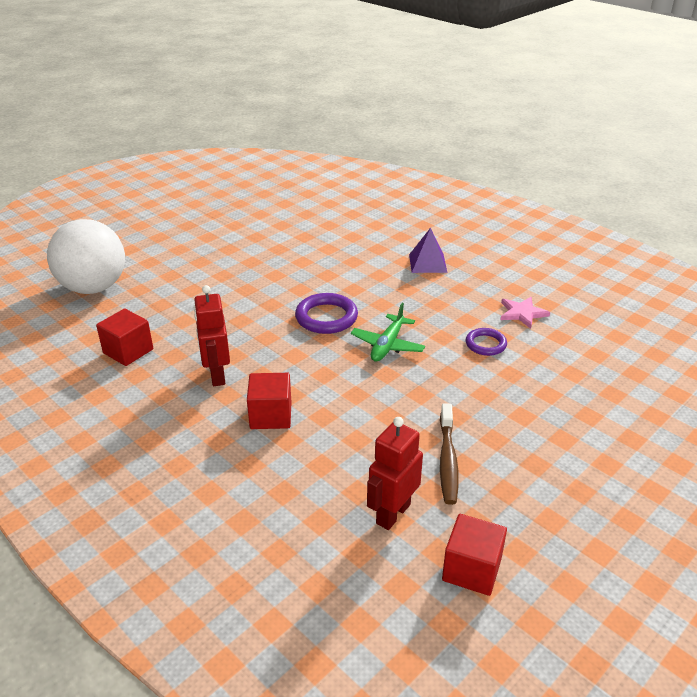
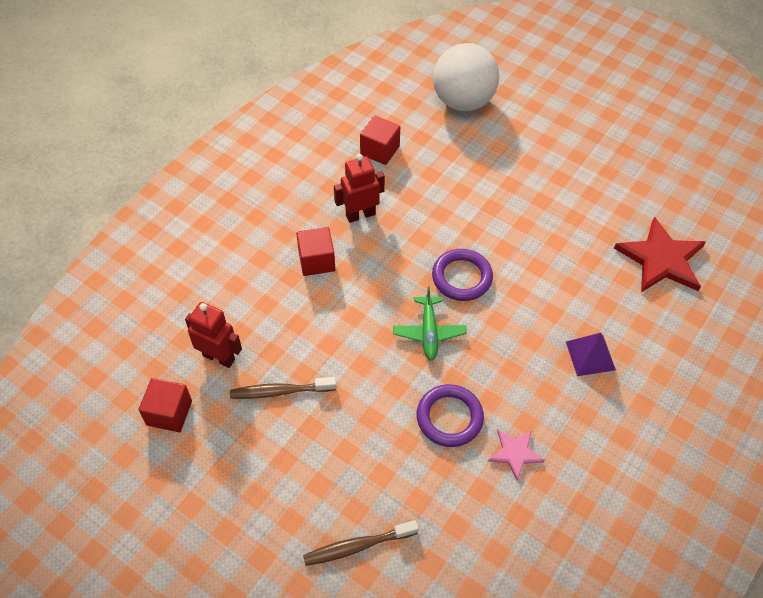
camera: 80 degrees right, 20 degrees up
(338, 217) = (661, 259): none -> red star
(387, 345) = (429, 332): green plane -> green plane turned 105 degrees counterclockwise
(485, 344) = (449, 417): purple ring -> purple ring, size x1.59
(627, 417) = (357, 546): none -> brown toothbrush

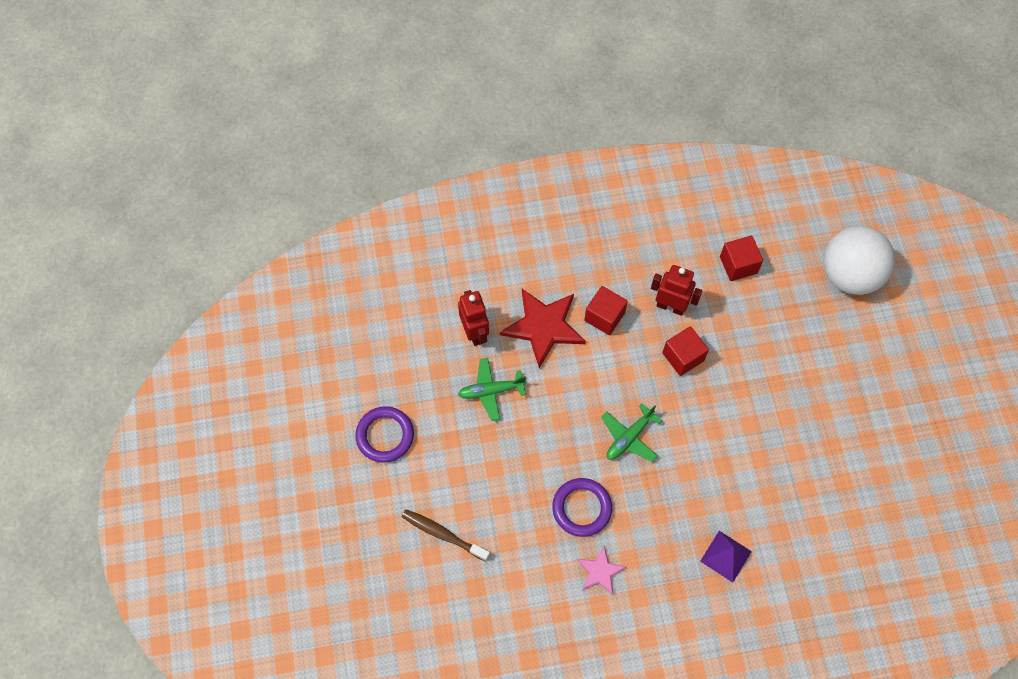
camera: 45 degrees right, 10 degrees up
(169, 413) = (411, 344): red cube -> red cube (683, 357)
(280, 391) = (491, 391): brown toothbrush -> green plane
(461, 277) = (694, 418): purple ring -> purple ring (385, 436)
(661, 259) = (864, 537): red star -> red star (544, 327)

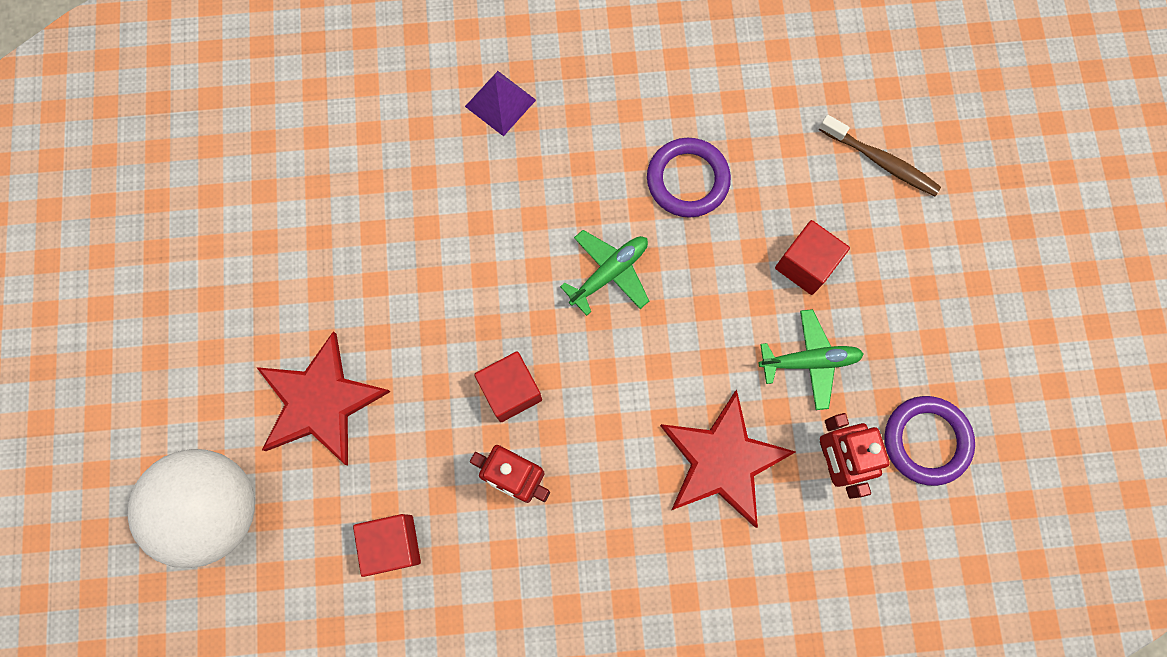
camera: 175 degrees left, 10 degrees up
(385, 436) = (968, 306): purple ring -> purple ring (926, 441)
(600, 571) = (670, 98): pink star -> none
(604, 317) = (624, 469): red cube -> red cube (805, 265)
(803, 341) = (320, 401): none -> red star

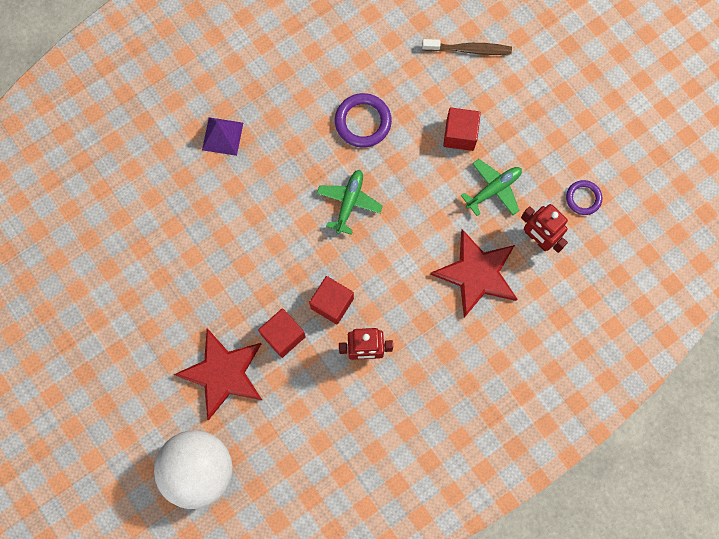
camera: 30 degrees left, 0 degrees up
(392, 544) = (316, 429): red cube -> red cube (283, 335)
(926, 441) = (583, 198): purple ring -> purple ring, size x0.63

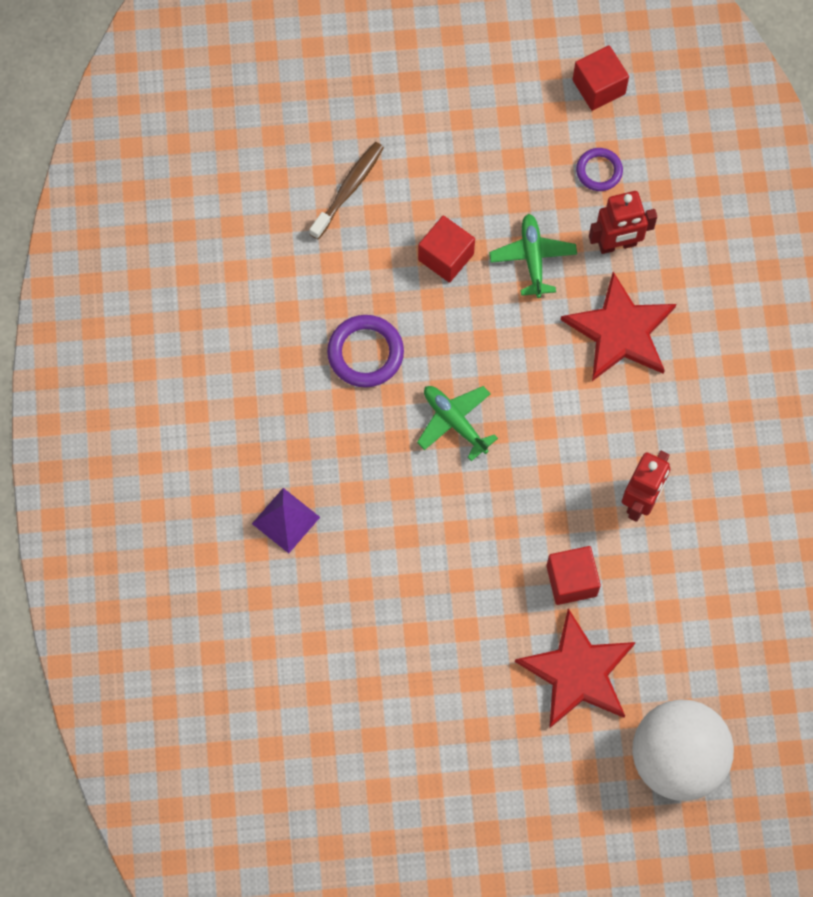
camera: 60 degrees left, 5 degrees down
(332, 303) = (564, 506): red cube -> red cube (598, 87)

